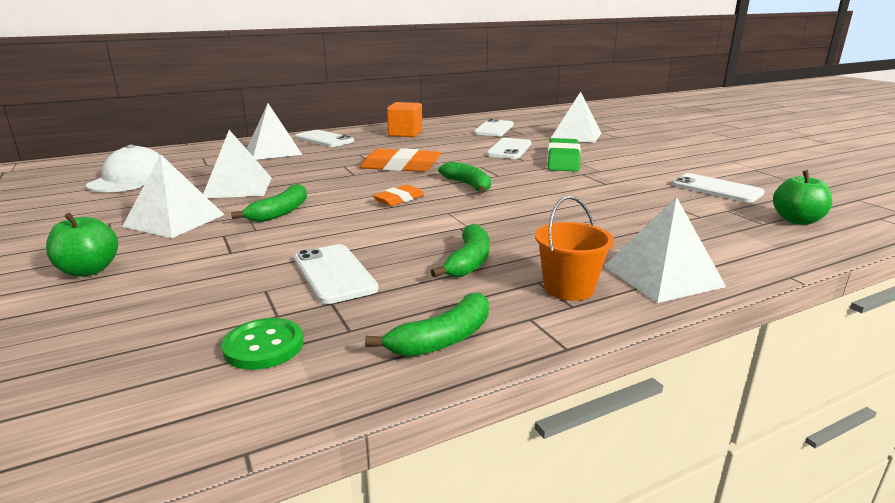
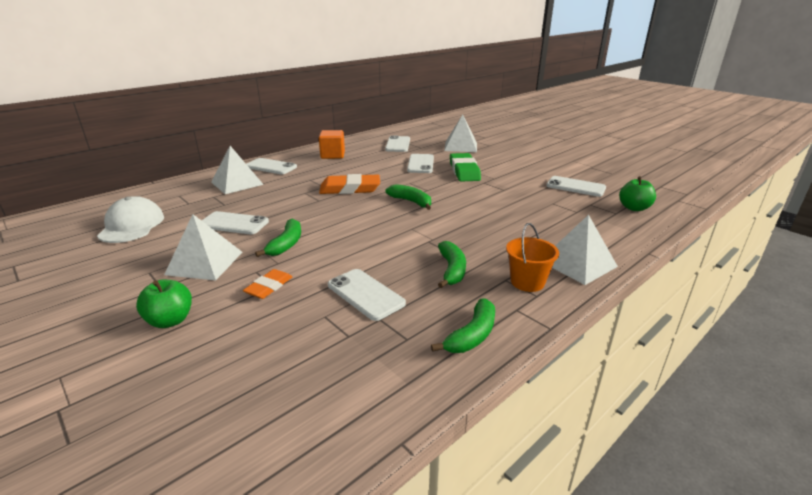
camera: 15 degrees left, 5 degrees up
(238, 187) = (234, 223): white pyramid -> white phone
(263, 346) = (357, 362): green button -> none
(399, 199) = (369, 221): orange eraser -> orange eraser (269, 287)

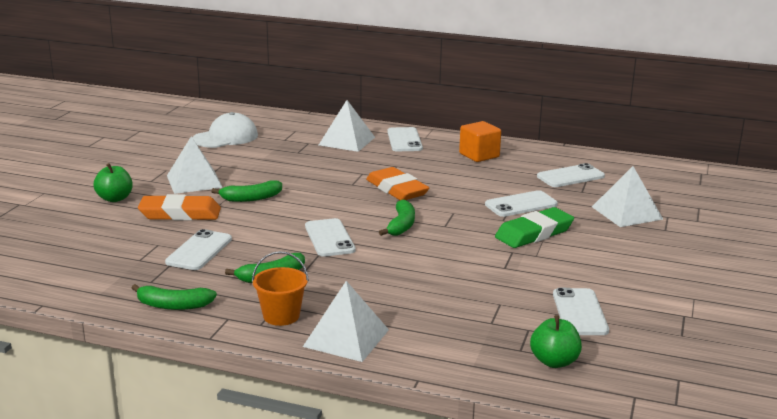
camera: 60 degrees right, 5 degrees down
(234, 223) = (266, 168): white phone -> white phone (329, 238)
(269, 287) = (180, 213): orange eraser -> orange eraser, size x1.75

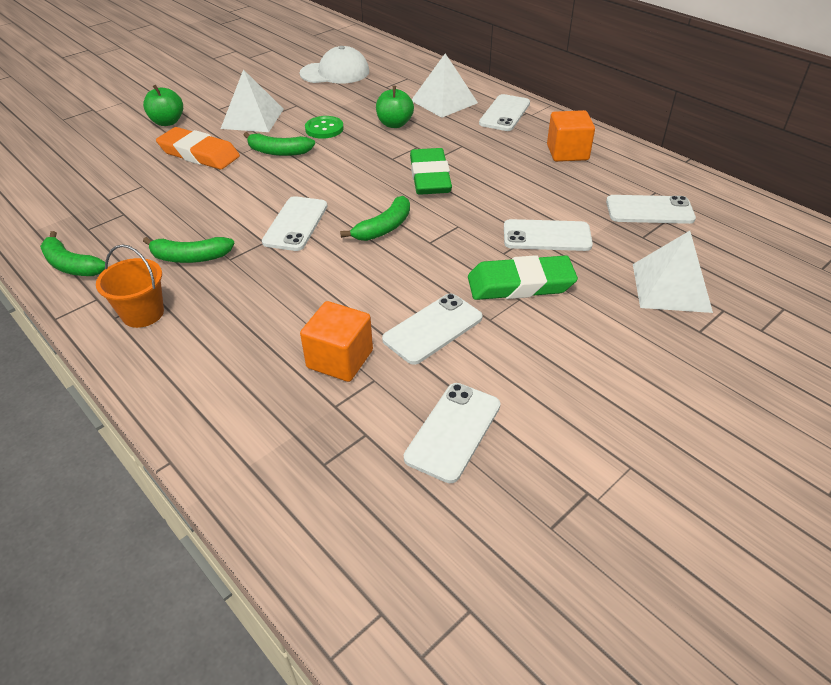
camera: 30 degrees right, 20 degrees up
(199, 251) = (165, 204): white phone -> white phone (432, 328)
(269, 176) = (324, 129): none -> green button
(346, 338) = (168, 368): white pyramid -> none
(397, 189) = (430, 177): orange eraser -> green eraser
(464, 300) = (340, 359): none -> orange cube
(554, 361) = (342, 502): green apple -> green apple (395, 124)

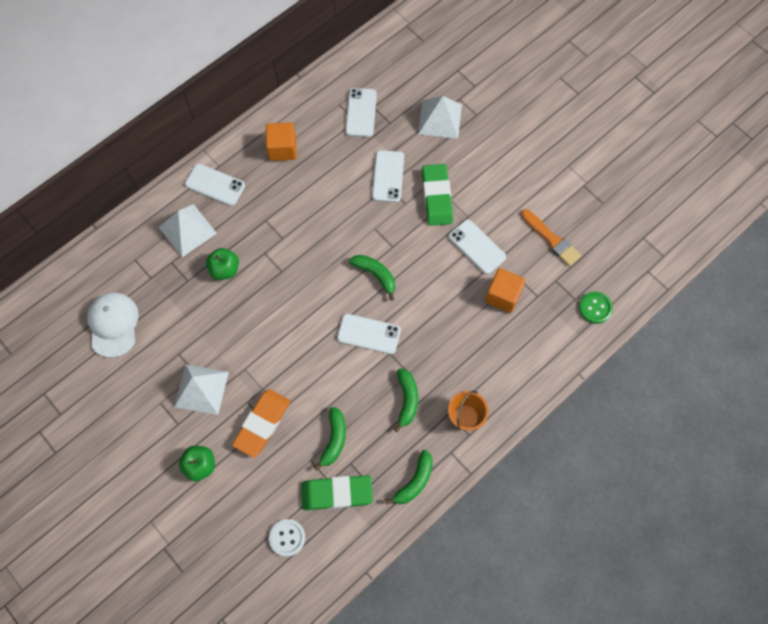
camera: 90 degrees left, 25 degrees up
(58, 174) = (287, 538): none -> white button
(279, 152) = (264, 358): green banana -> green banana (334, 440)
(324, 129) = (227, 325): green button -> green button (595, 308)
(430, 177) = (311, 244): green eraser -> green eraser (337, 493)
(453, 431) = (551, 239): white phone -> orange brush

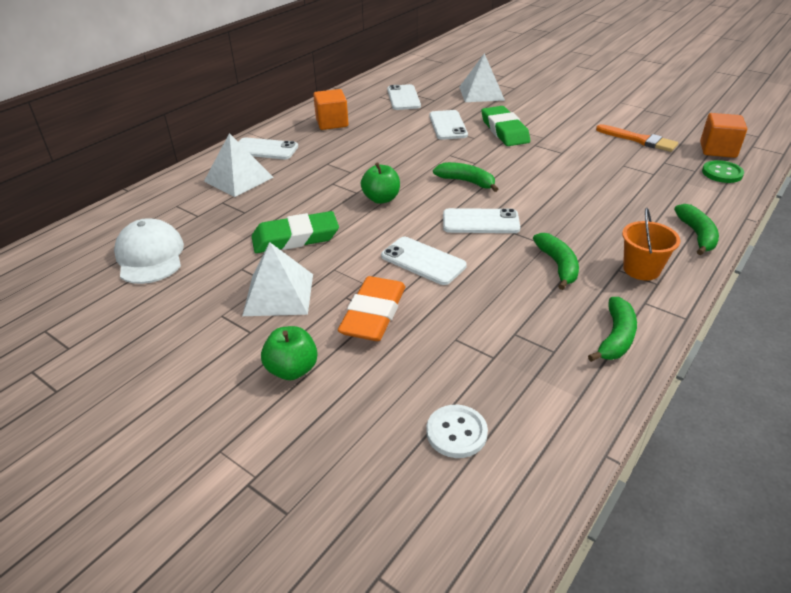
camera: 10 degrees left, 30 degrees down
(225, 269) = (288, 199): green apple -> green apple (381, 199)
(334, 440) = (480, 314): green banana -> green banana (696, 235)
(337, 493) = (511, 367): green eraser -> green eraser (295, 238)
(477, 247) = (565, 152): white phone -> white phone (423, 261)
(503, 296) = (616, 178): orange cube -> orange cube (718, 150)

